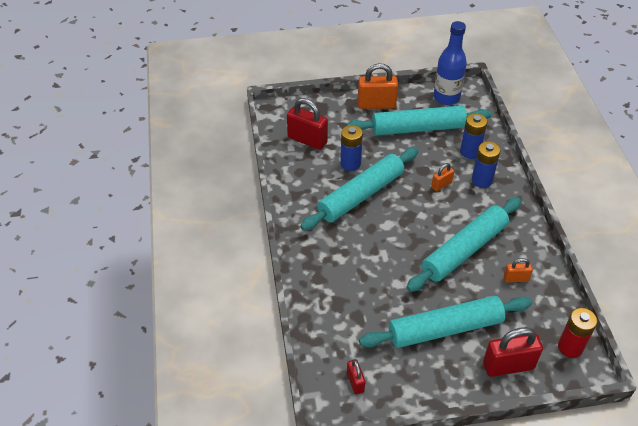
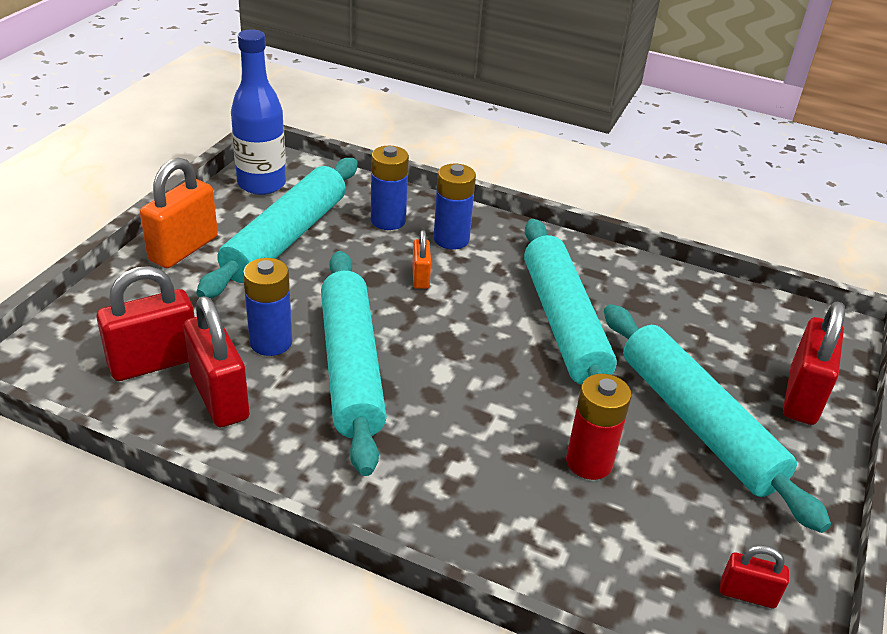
camera: 60 degrees left, 10 degrees down
(308, 168) = (219, 397): none -> red padlock
(445, 329) = (698, 423): turquoise rolling pin -> turquoise rolling pin turned 45 degrees counterclockwise
(516, 278) = (652, 306): orange padlock -> none
(570, 347) = (799, 325): red battery -> red battery (589, 462)

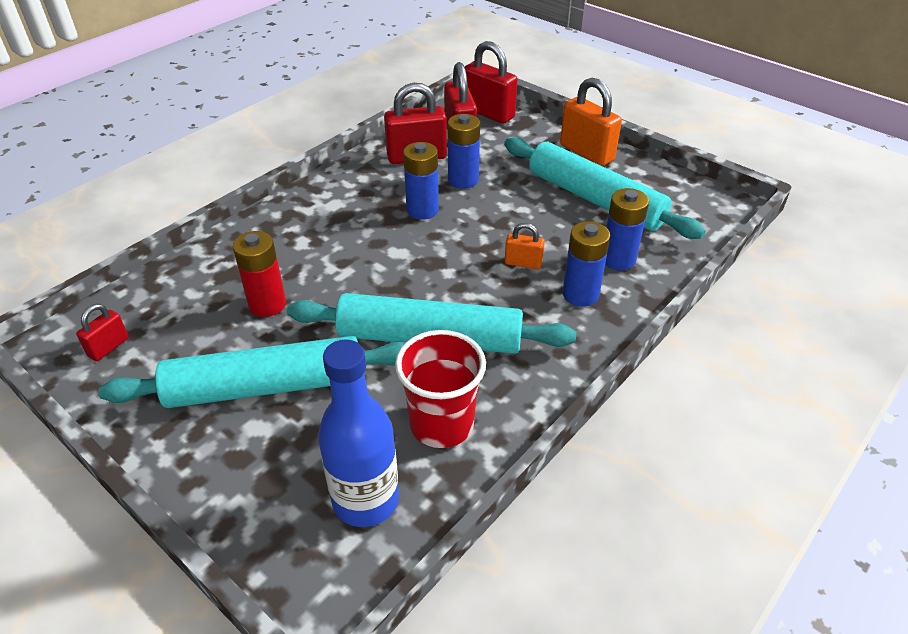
camera: 110 degrees right, 5 degrees up
(262, 184) = (685, 195): blue bottle -> blue bottle (366, 500)
(350, 367) = (422, 210): turquoise rolling pin -> blue battery
(656, 300) = (441, 424): none -> red cup
(802, 396) = (251, 489): red padlock -> red padlock (488, 113)

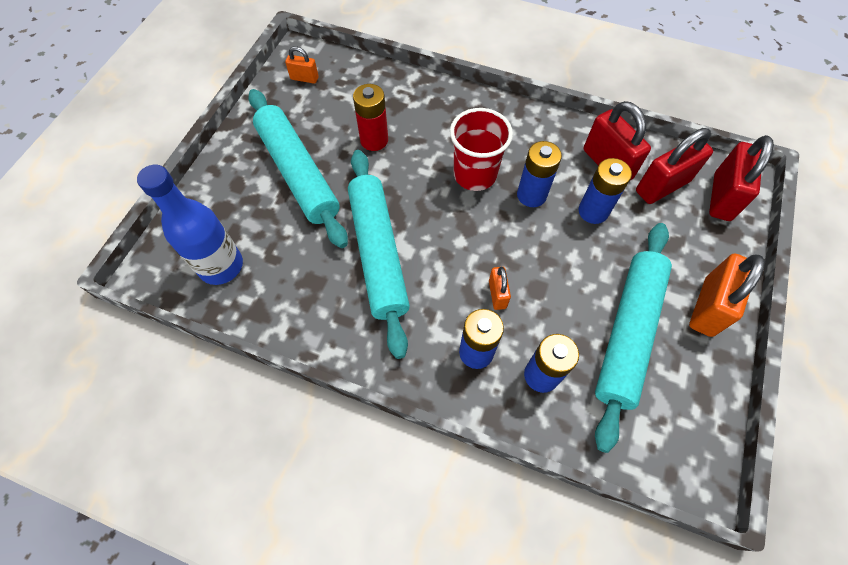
camera: 70 degrees right, 20 degrees up
(108, 347) = (304, 78): red padlock -> orange padlock
(441, 424) = (296, 289): red cup -> red cup (475, 175)

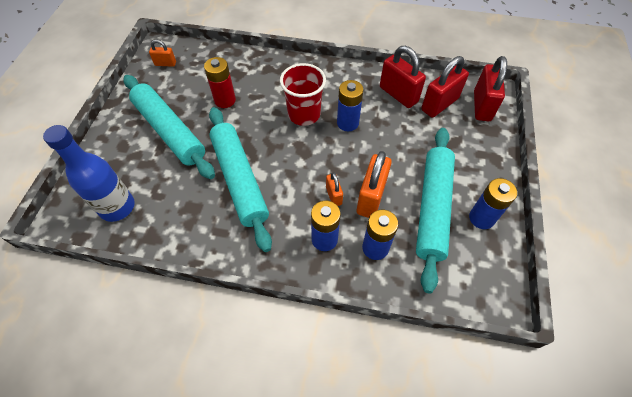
camera: 10 degrees left, 5 degrees down
(593, 211) = (394, 128): blue battery -> blue battery (481, 218)
(708, 307) = (485, 181): orange padlock -> orange padlock (371, 197)

